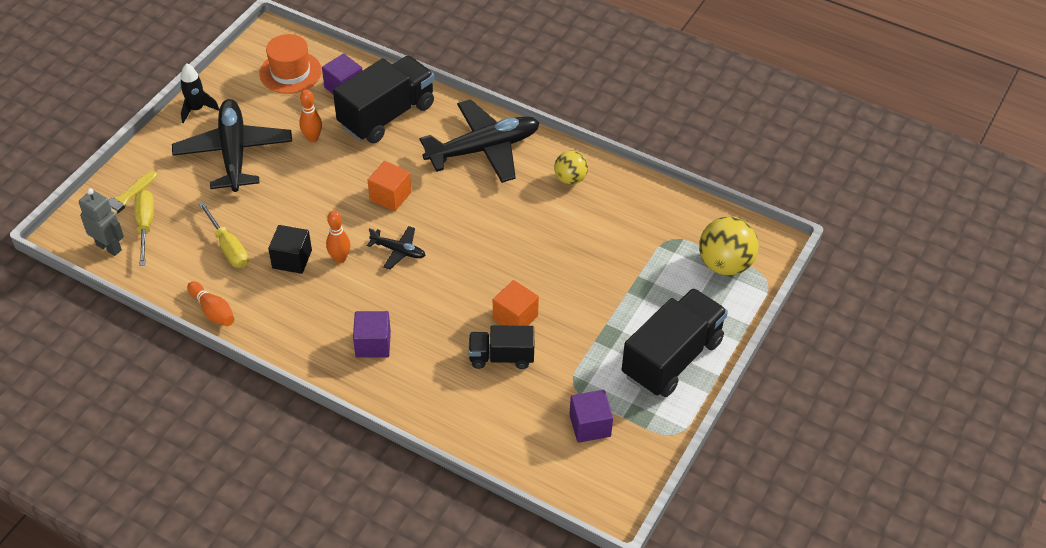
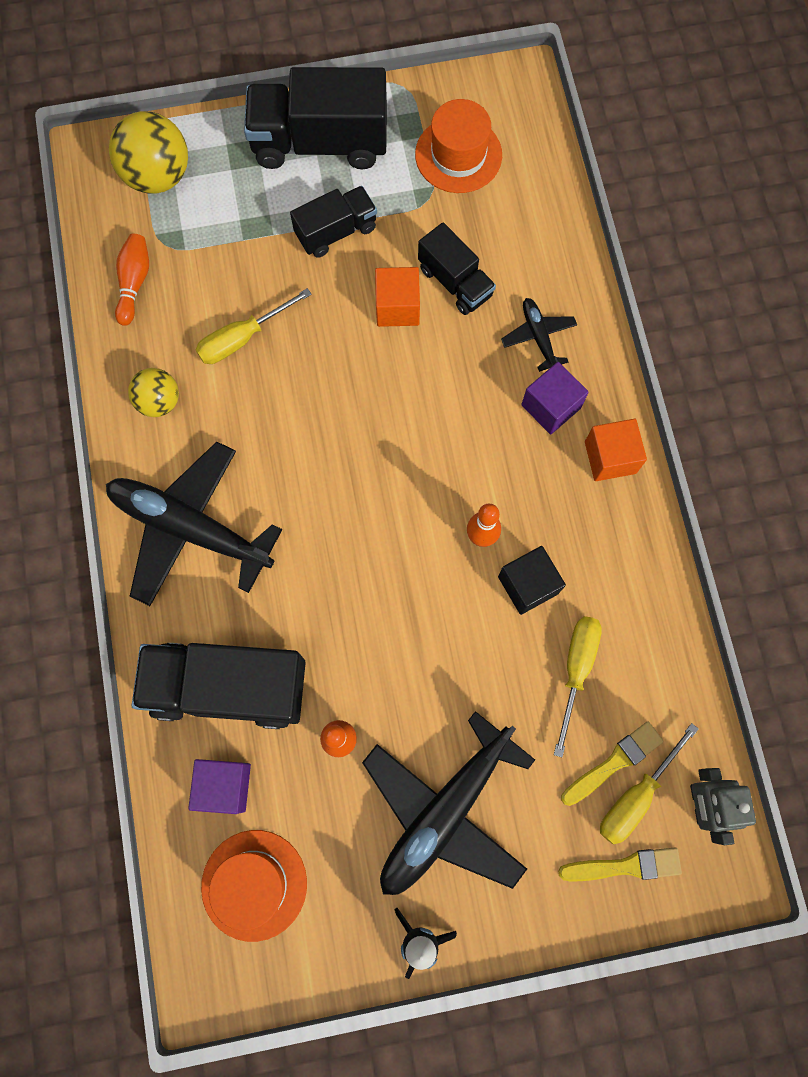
camera: 130 degrees left, 25 degrees up
(170, 229) = (614, 762): none -> yellow brush
(213, 311) = (663, 598): orange bowling pin -> orange bowling pin (134, 283)
(390, 196) = (350, 565): orange cube -> orange cube (610, 457)
(398, 251) = (417, 487): black plane -> black plane (538, 336)
(571, 236) = (243, 338): none -> yellow screwdriver
(590, 425) = (458, 155): purple cube -> orange hat
(598, 323) = (336, 231): none -> black truck

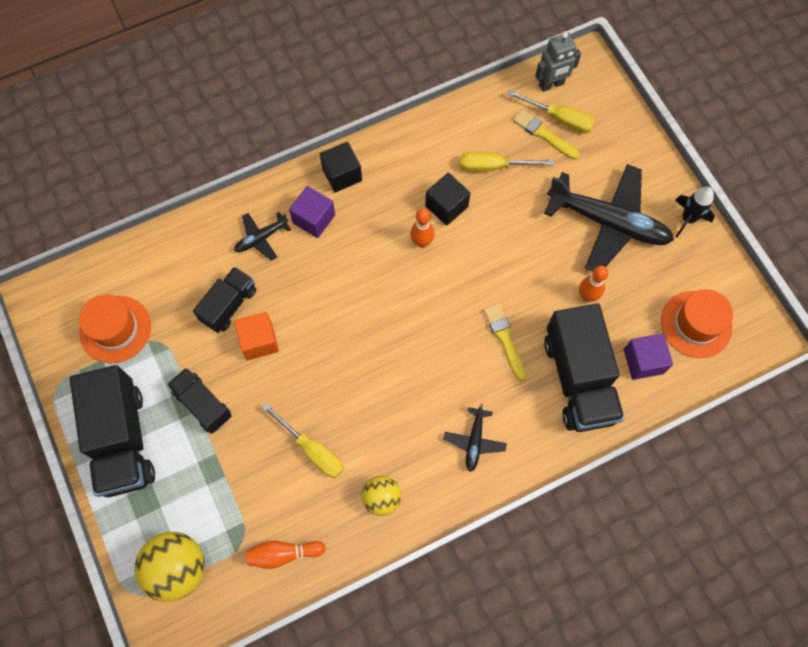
camera: 105 degrees left, 5 degrees down
(190, 528) = (474, 441): black plane -> black plane, size x0.46
(610, 457) = (342, 174): orange cube -> black cube
(625, 866) = (602, 117): yellow brush -> yellow brush (504, 339)

